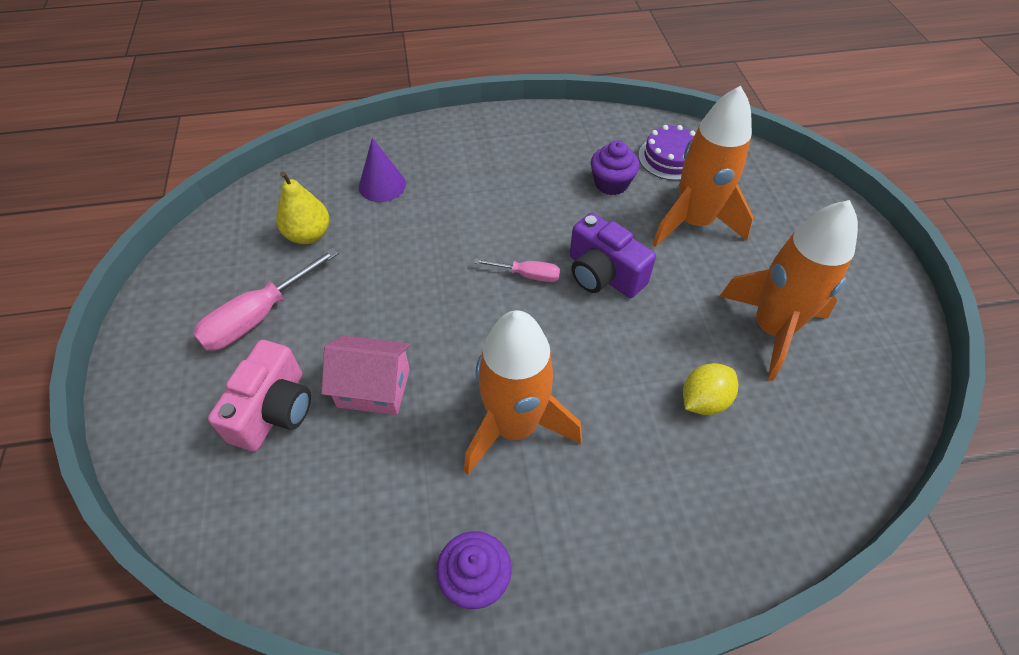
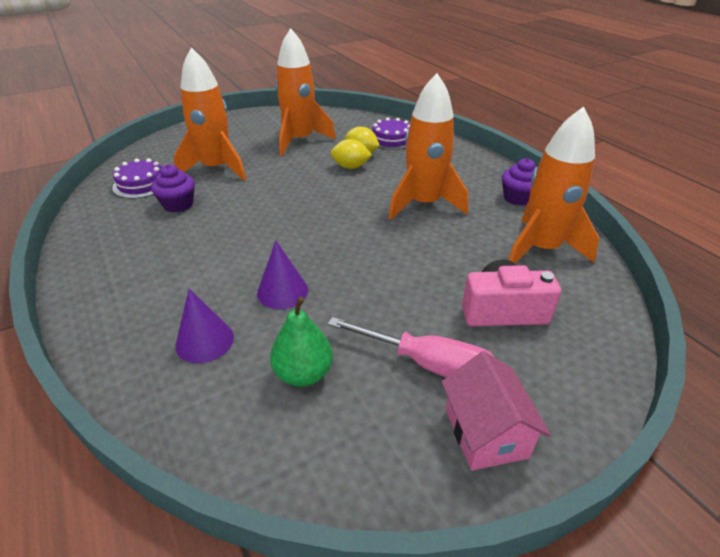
camera: 110 degrees left, 15 degrees down
(308, 235) = (303, 373): yellow pear -> green pear
(341, 523) = (541, 249): none -> orange rocket
(374, 388) = (443, 266): pink house -> pink house (485, 433)
(414, 241) = (282, 291): none -> purple cone
(527, 275) = (297, 223): pink screwdriver -> none
(603, 274) = (281, 194): purple camera -> none
(658, 371) = (350, 167): none -> yellow lemon
(755, 469) = (391, 139): none -> purple cake

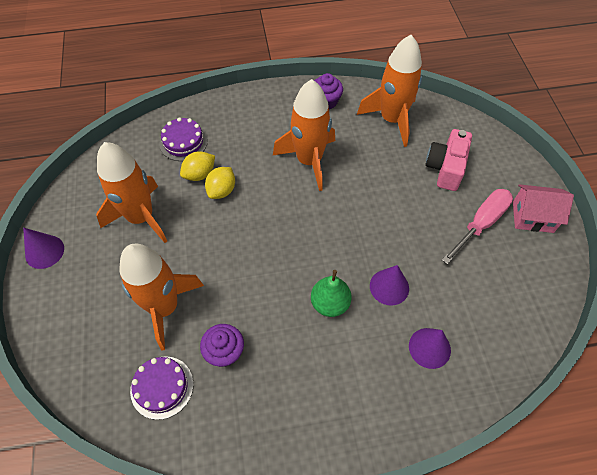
camera: 70 degrees left, 20 degrees up
(251, 117) = (44, 251): none -> purple cone
(303, 373) = (473, 292): green pear -> green pear (330, 303)

